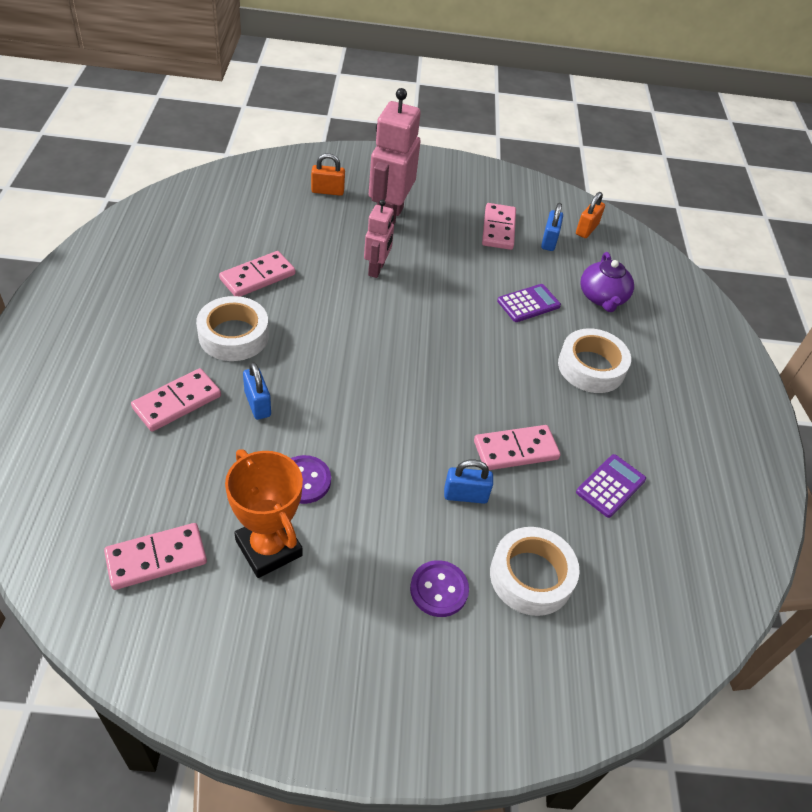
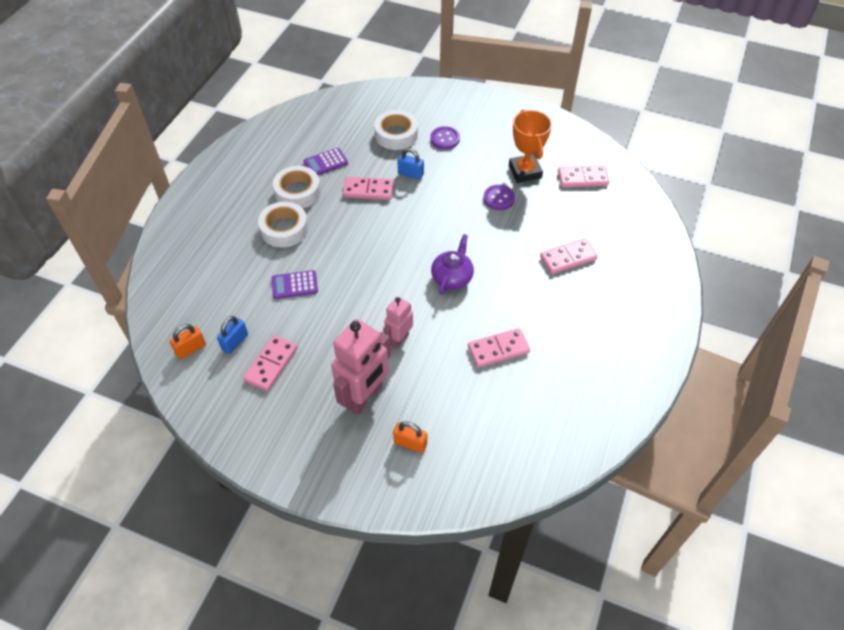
camera: 155 degrees left, 5 degrees up
(234, 335) = (525, 299): white tape -> white tape (297, 192)
(258, 404) = (517, 247): blue padlock -> none
(602, 297) = (233, 279): purple teapot -> purple teapot (452, 277)

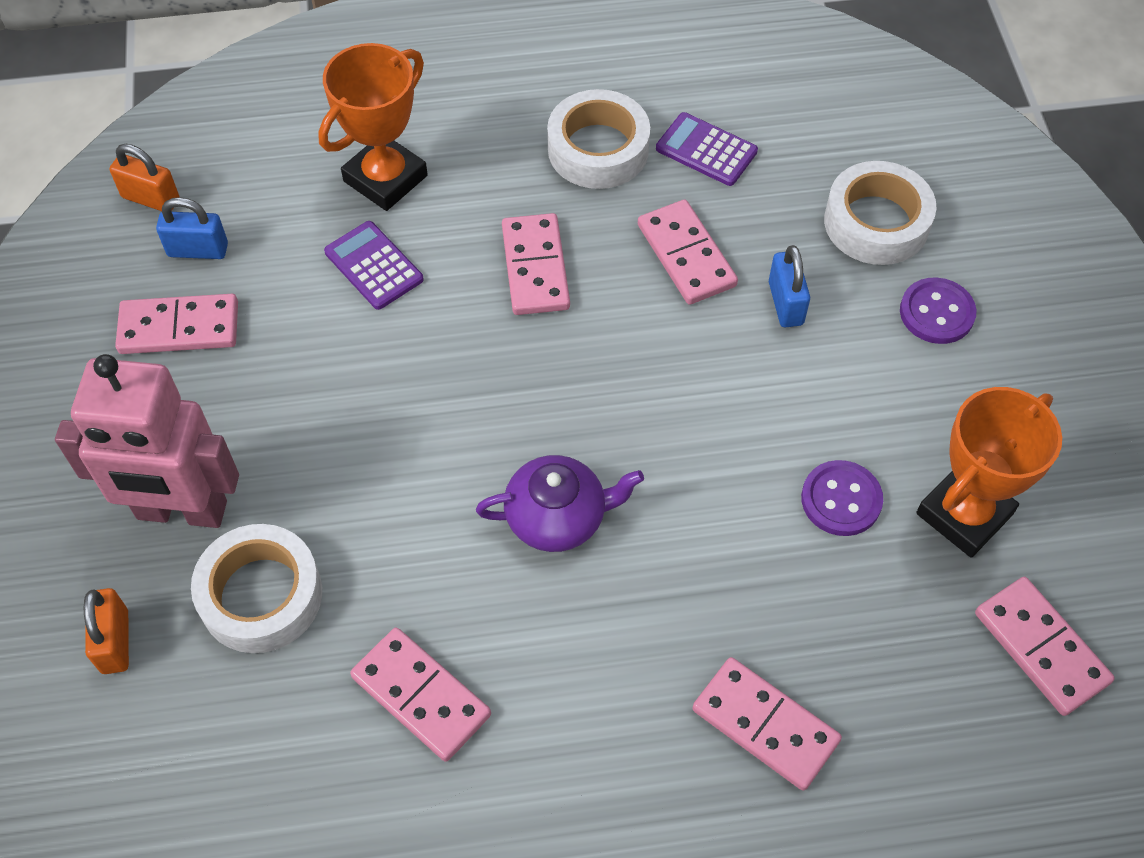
camera: 60 degrees right, 5 degrees up
(253, 263) = (385, 178): none -> orange trophy
(284, 229) = (494, 179): white tape -> white tape (261, 595)
(337, 235) = (535, 267): none -> pink domino
(399, 339) = (345, 500): pink robot -> none

